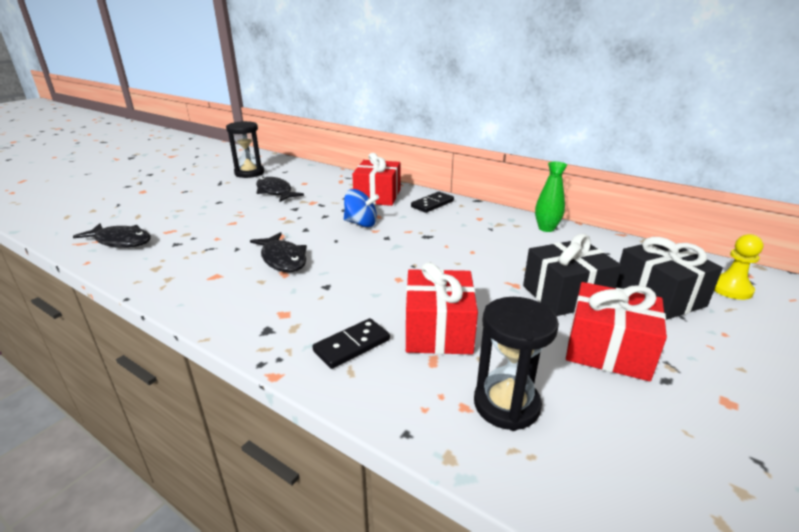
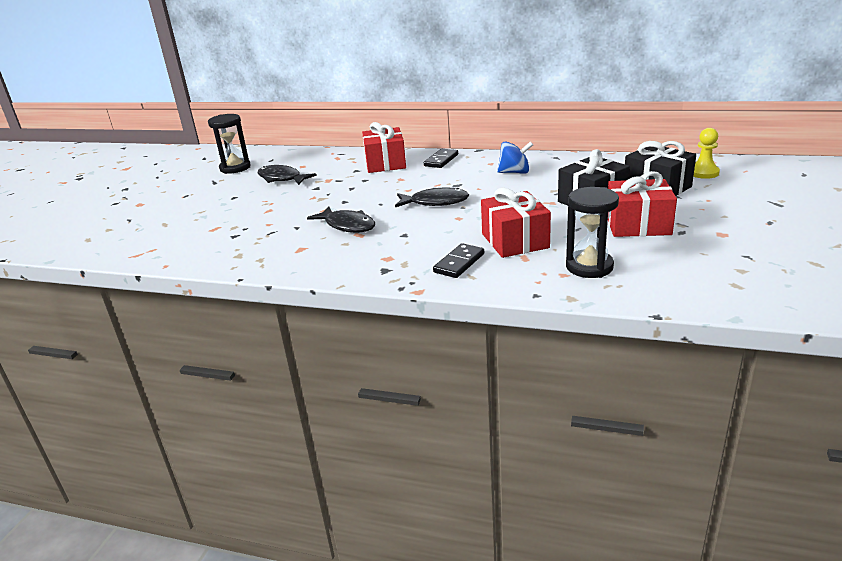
camera: 15 degrees left, 0 degrees up
(121, 241) = (176, 245): black fish -> black fish (435, 202)
(361, 223) = (390, 187): blue spinning top -> blue spinning top (514, 172)
(546, 228) = (551, 160): green vase -> none

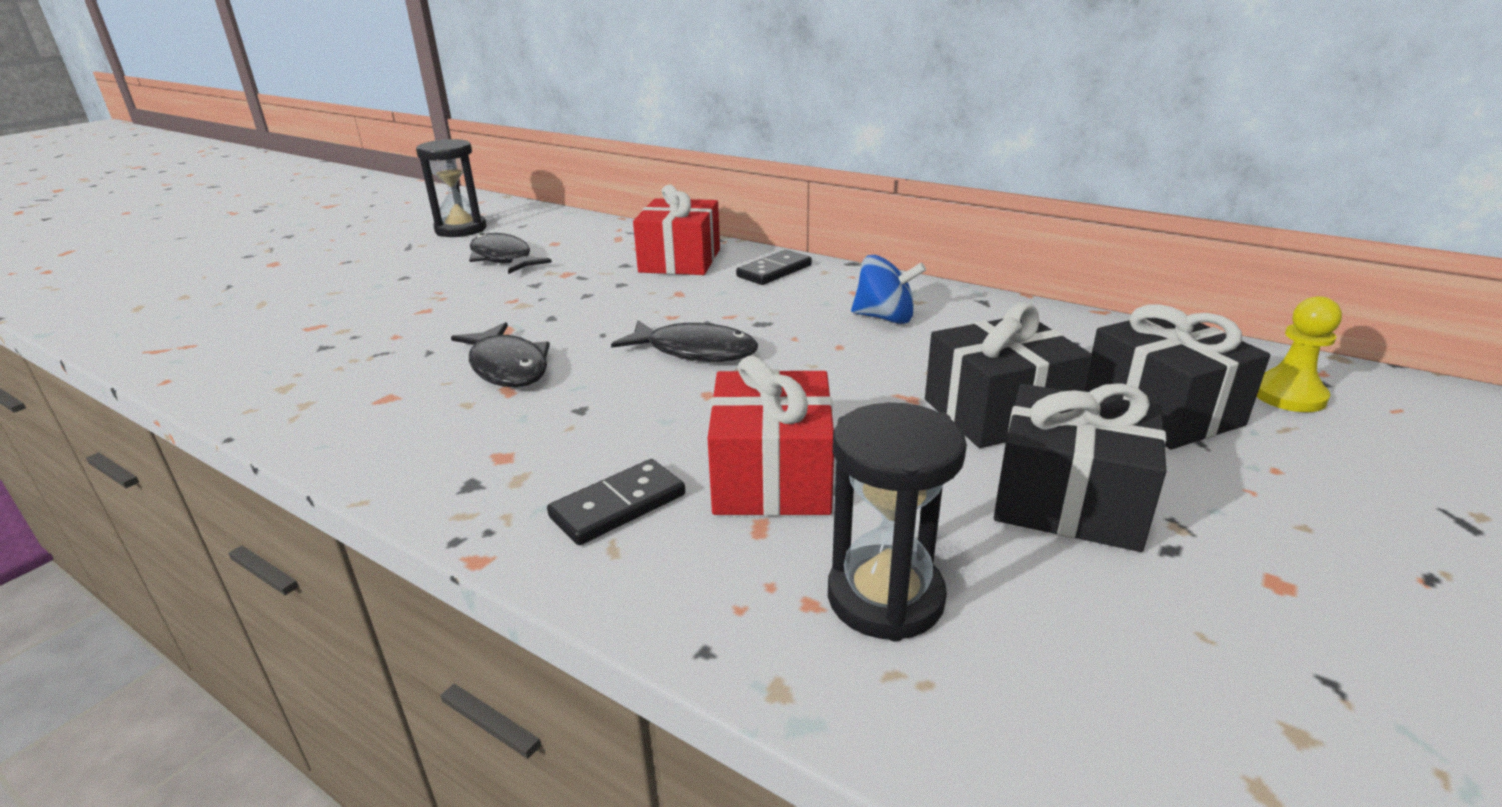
camera: 15 degrees right, 0 degrees up
(638, 225) = (1069, 501): red gift -> black gift

